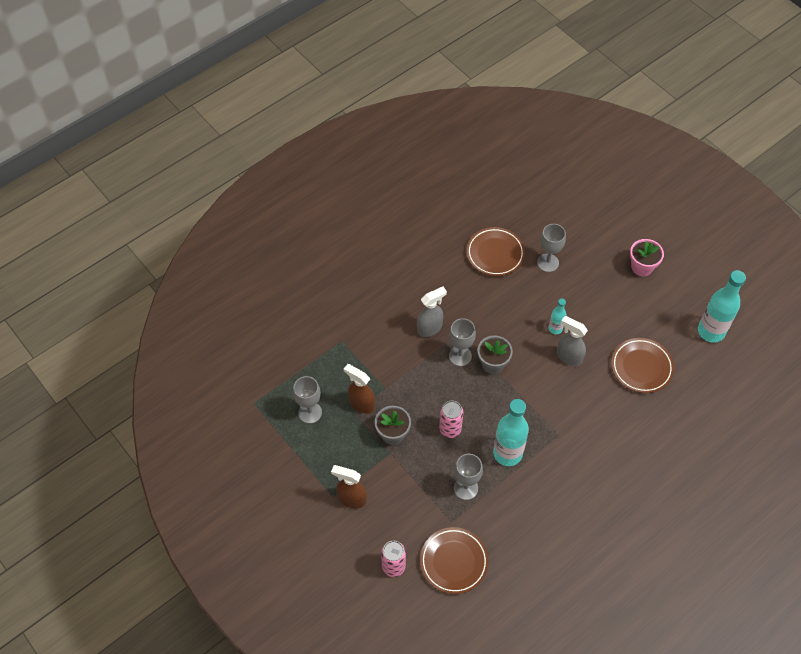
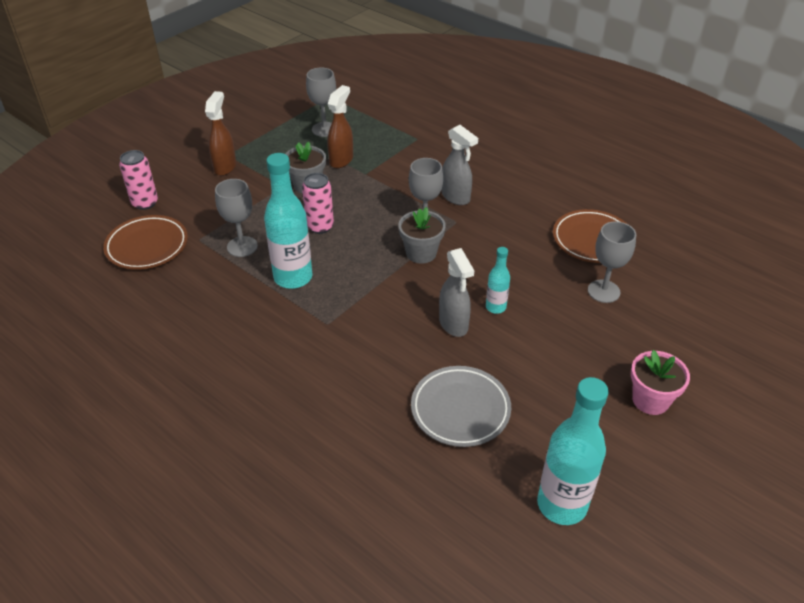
camera: 80 degrees right, 15 degrees down
(568, 357) = (453, 324): grey spray bottle -> grey spray bottle turned 135 degrees clockwise
(641, 367) = (460, 409): brown plate -> grey plate

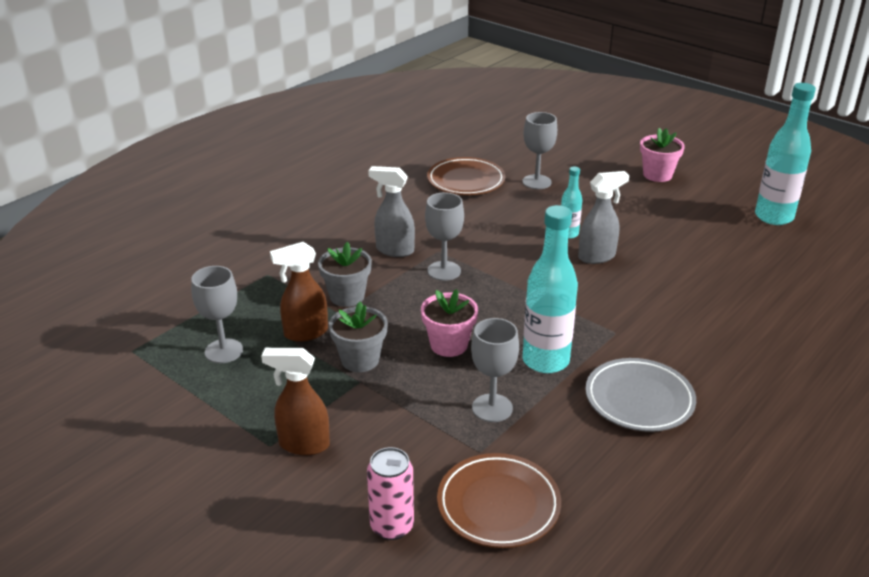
camera: 90 degrees left, 10 degrees down
(320, 226) = (449, 345): pink can -> pink flower pot
(341, 160) = (305, 333): brown spray bottle -> brown spray bottle turned 45 degrees counterclockwise
(421, 253) = (493, 273): grey flower pot -> grey flower pot (347, 296)
(456, 197) = (394, 250): grey spray bottle -> grey spray bottle turned 120 degrees counterclockwise
(460, 409) = (701, 256): grey plate -> grey plate (639, 399)

